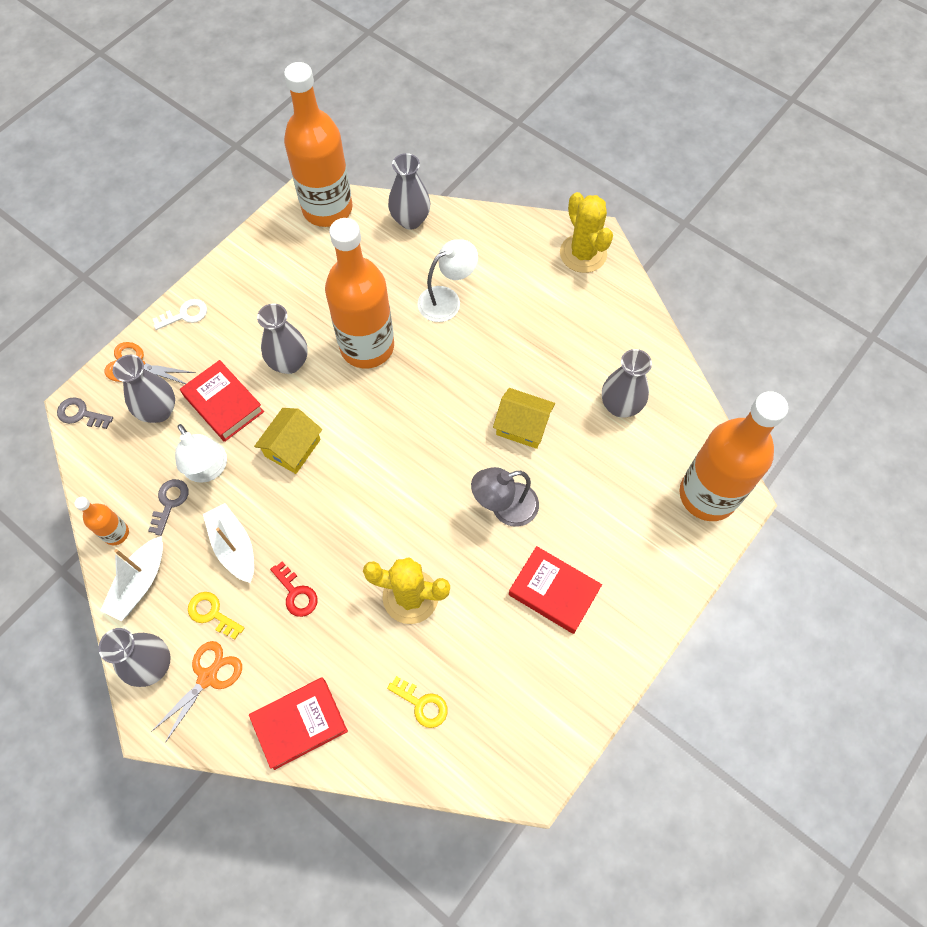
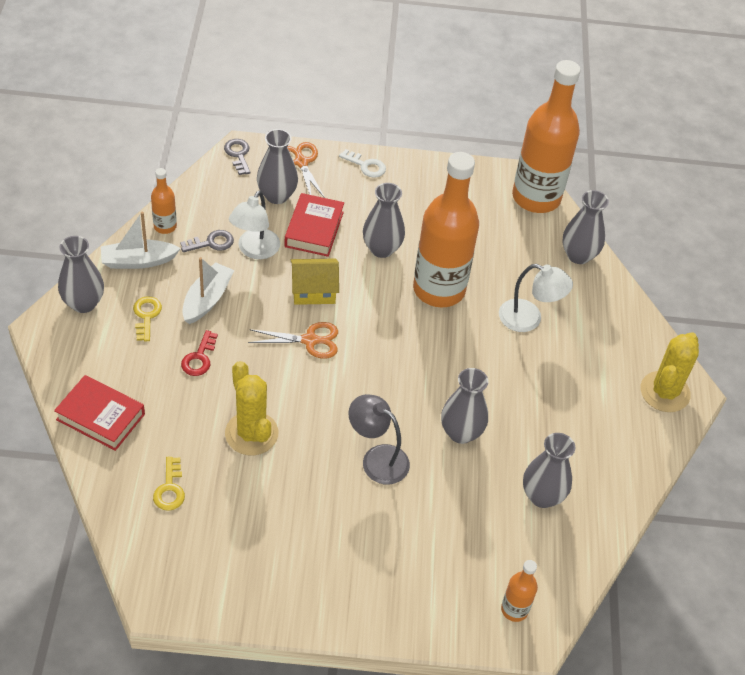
camera: 50 degrees right, 15 degrees down
(207, 677) = (97, 340): orange scissors -> orange scissors (310, 340)
(522, 426) = (461, 432): yellow house -> grey vase
(554, 592) = (331, 533): red book -> none
(707, 495) = (514, 609): orange bottle -> orange bottle, size x0.44

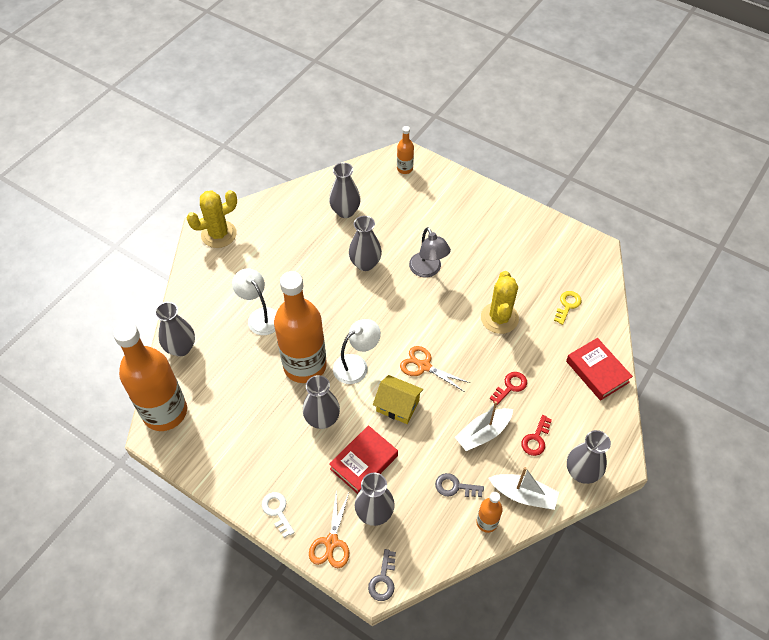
camera: 145 degrees left, 5 degrees up
(146, 316) = (536, 439): yellow key -> red key
(255, 250) = (423, 463): white lamp -> white lamp (356, 365)

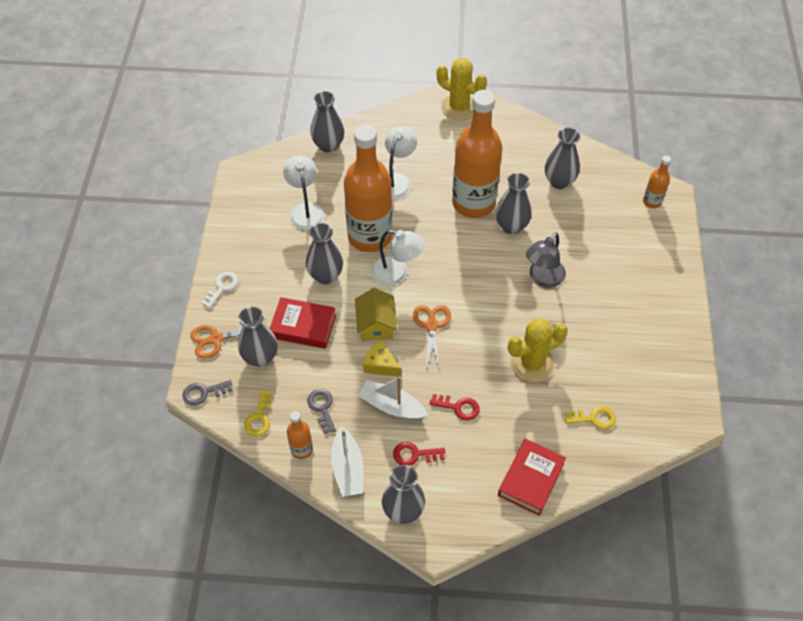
camera: 60 degrees right, 0 degrees up
(165, 412) = (264, 168): orange bottle -> orange bottle (473, 203)
(240, 400) = (306, 210): none -> white lamp
(436, 542) = (259, 418): none -> yellow key
(439, 422) = (380, 365): none -> yellow cheese

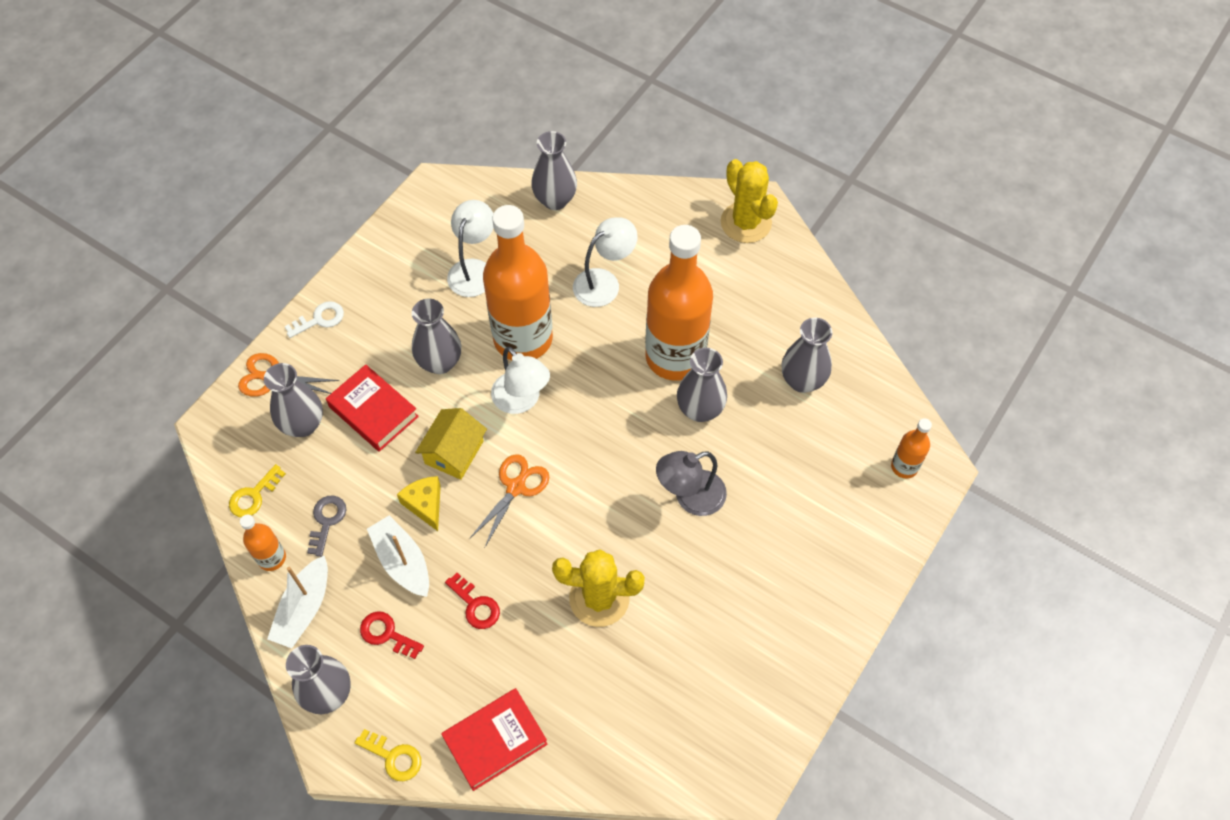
camera: 30 degrees right, 5 degrees up
(203, 393) = (217, 434): grey key -> none
(594, 418) = (624, 709): yellow key -> yellow key (393, 757)

